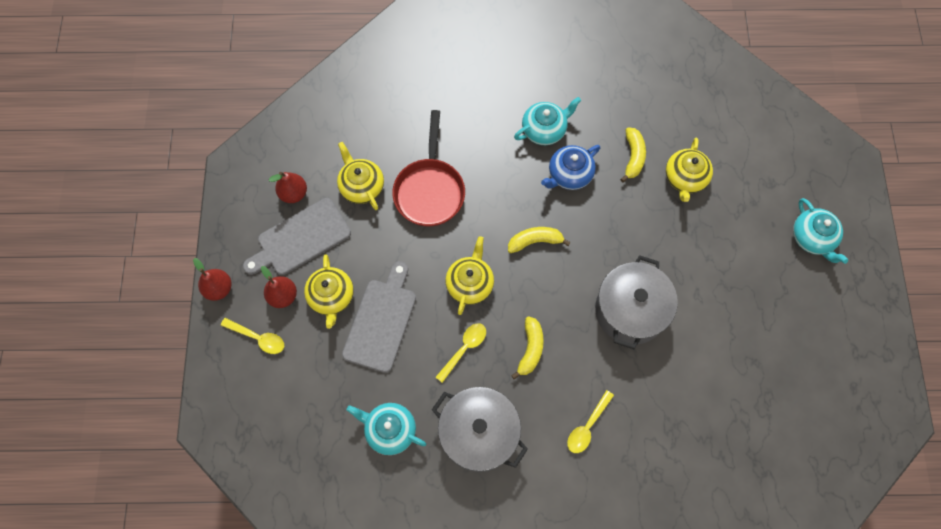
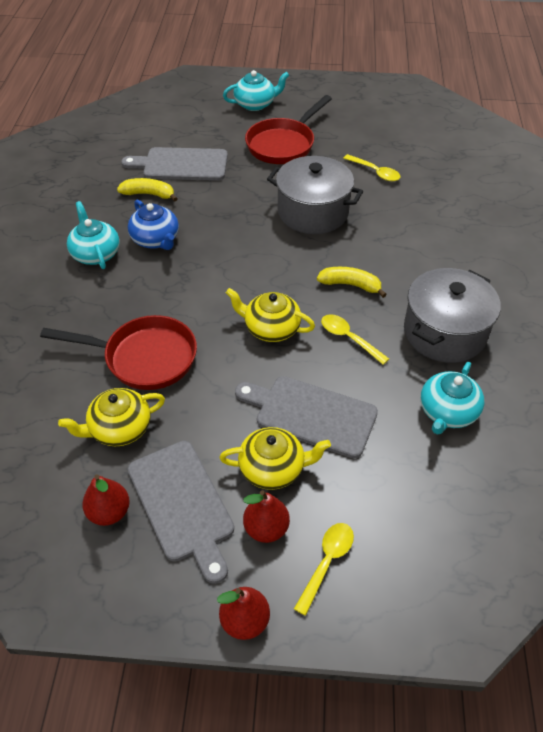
camera: 85 degrees left, 20 degrees down
(535, 241) = (228, 272): yellow banana -> none
(587, 427) = (430, 251): yellow spoon -> yellow spoon (375, 172)
(685, 178) = (181, 165): yellow teapot -> grey cutting board
(740, 274) = (283, 144): none -> red pan

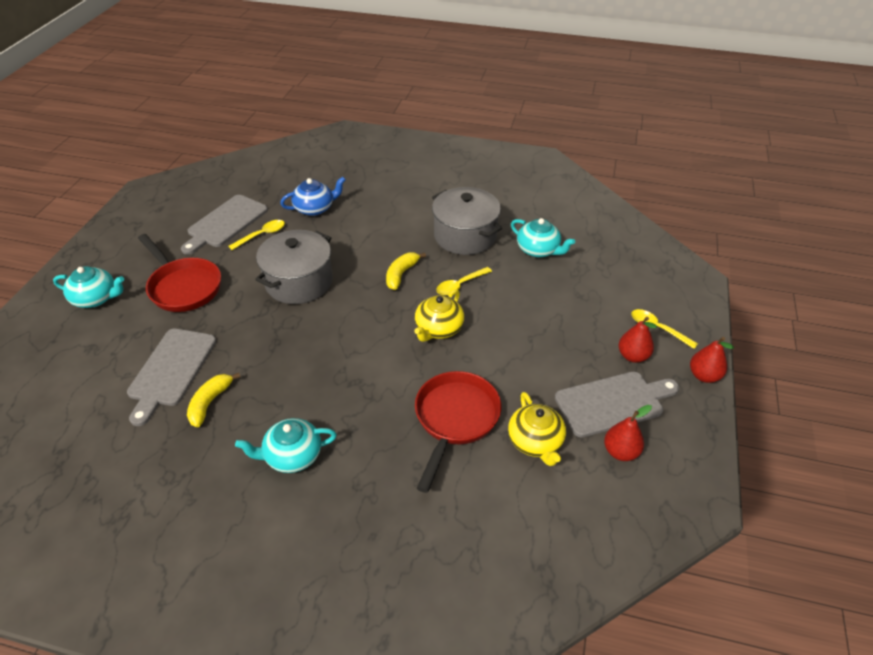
camera: 80 degrees left, 5 degrees down
(156, 240) = (290, 401): blue teapot -> blue teapot (315, 208)
(255, 104) = (96, 298): turquoise teapot -> turquoise teapot turned 105 degrees clockwise
(273, 468) = (581, 346): yellow teapot -> none
(311, 415) = (533, 318): grey cutting board -> grey cutting board (225, 223)

